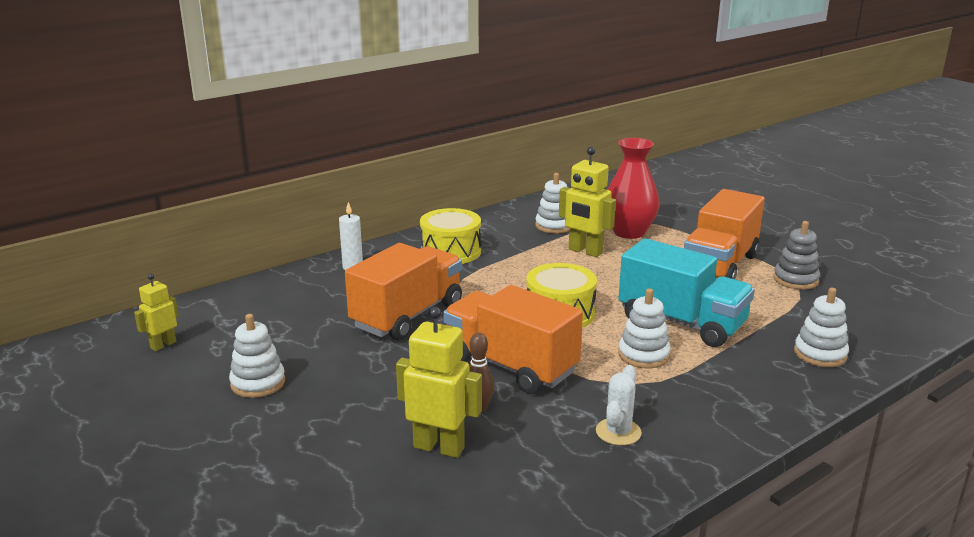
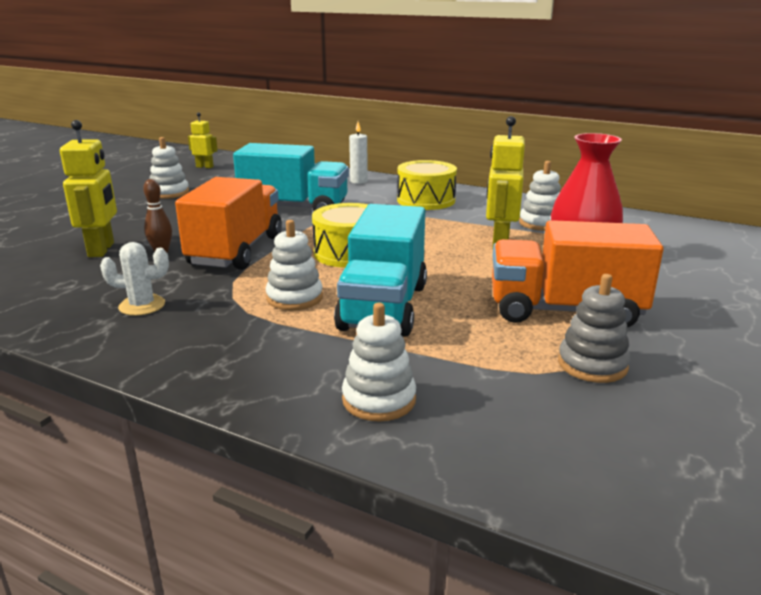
camera: 65 degrees right, 0 degrees up
(407, 316) = (294, 208): orange truck -> turquoise truck

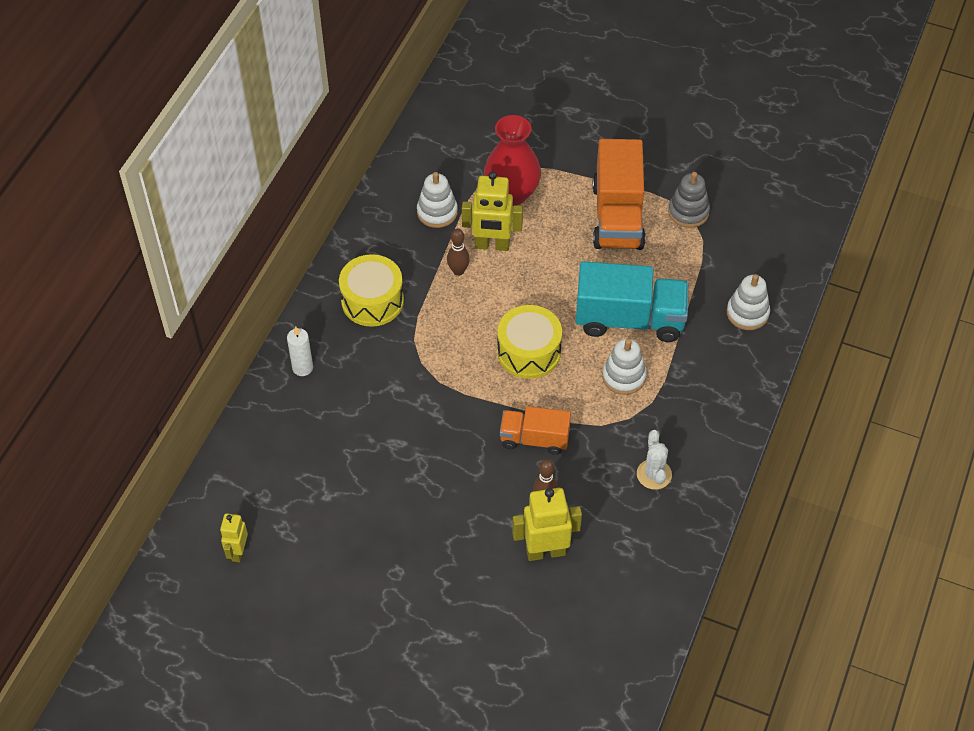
camera: 95 degrees left, 30 degrees up
(169, 193) = (359, 555): white stacking toy -> none
(236, 251) = (534, 439): orange truck -> orange truck, size x0.59
(294, 208) = (408, 415): turquoise truck -> none
(462, 229) = (458, 271): none -> brown bowling pin

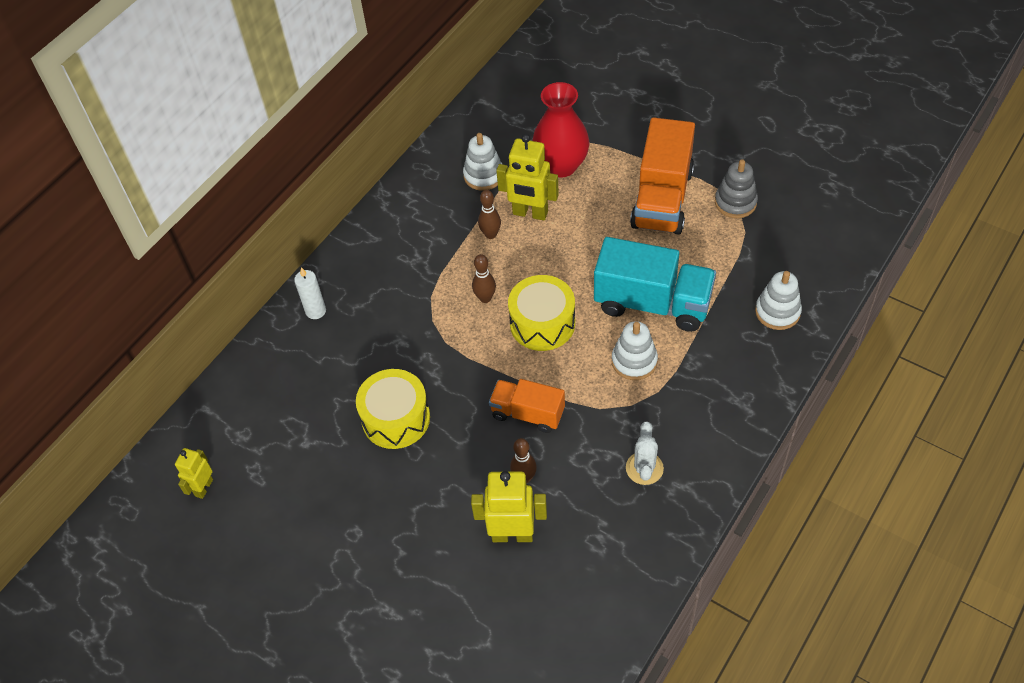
camera: 15 degrees right, 0 degrees up
(372, 301) = (400, 254): yellow drum -> yellow drum (396, 418)
(468, 334) = (485, 298): none -> brown bowling pin

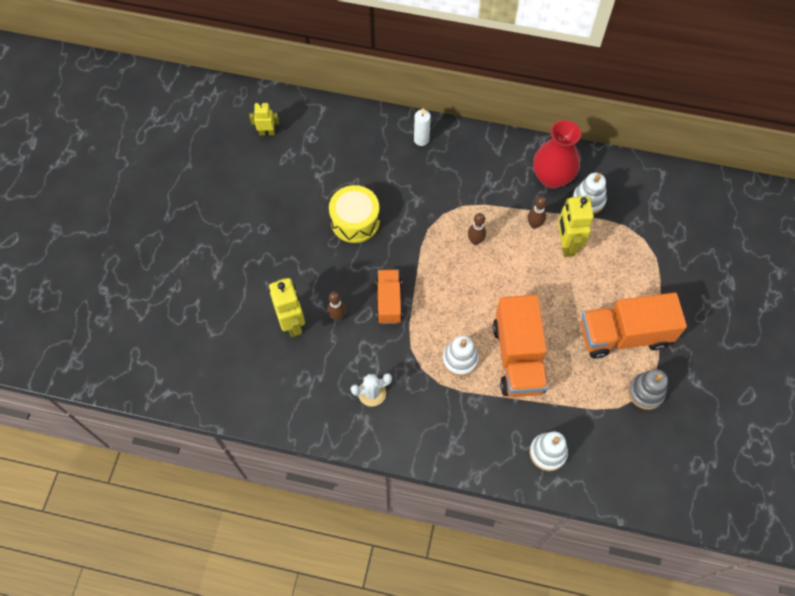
camera: 65 degrees right, 10 degrees up
(542, 323) = (468, 286): yellow drum -> none
(561, 165) = (623, 251): red vase -> red vase (552, 177)
(652, 303) = (518, 357): turquoise truck -> orange truck

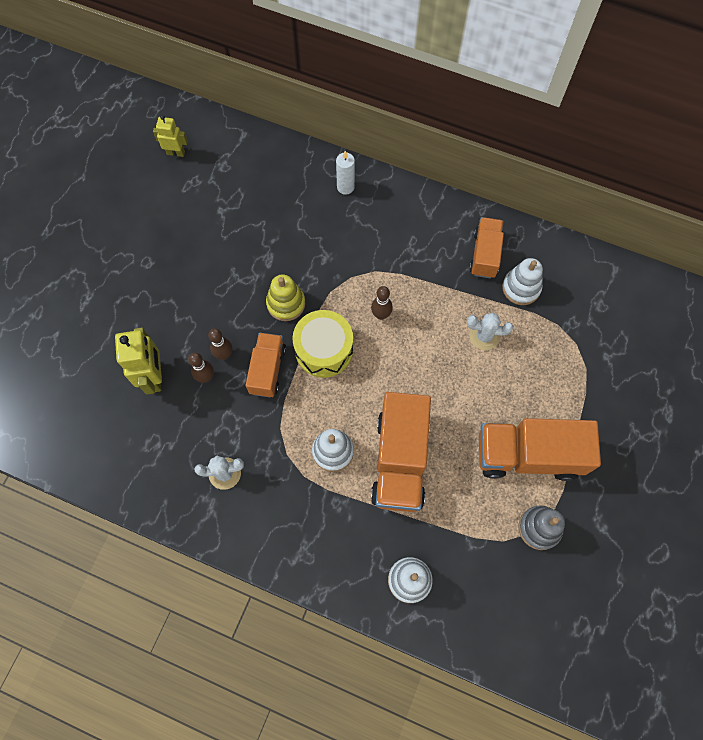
camera: 10 degrees right, 5 degrees up
(355, 221) = (250, 269): yellow drum -> yellow drum (324, 350)
(392, 244) = (286, 303): none -> yellow stacking toy
(534, 224) = (452, 306): brown bowling pin -> brown bowling pin (224, 355)
(552, 177) = (485, 254): red vase -> orange truck
(566, 244) = (484, 336): yellow robot -> white cactus

